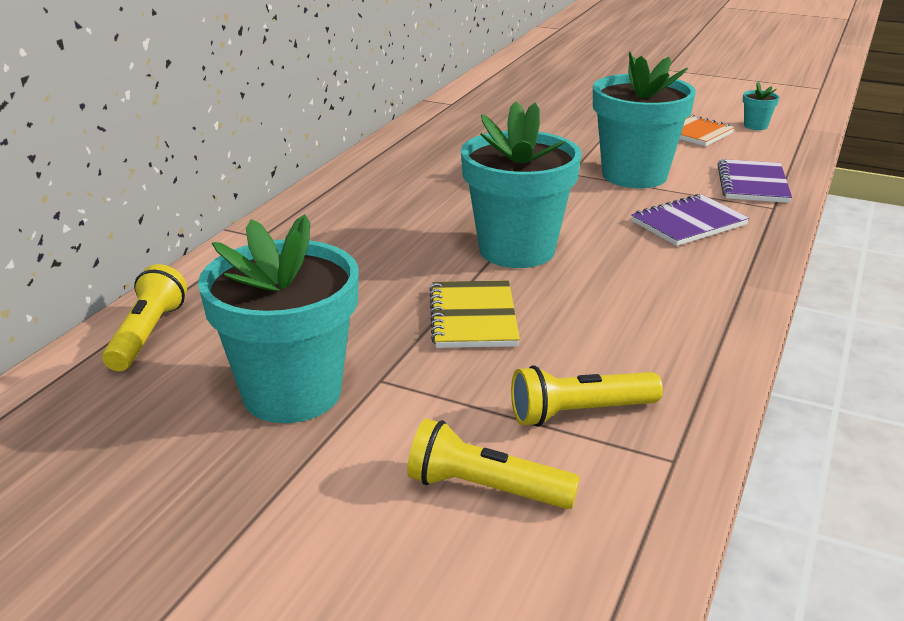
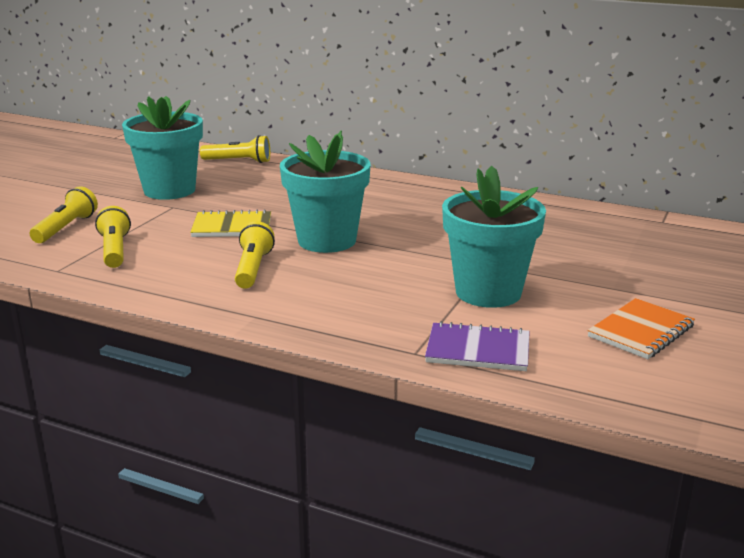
camera: 90 degrees right, 5 degrees down
(616, 293) = (253, 268): none -> yellow flashlight
(688, 223) = (375, 306): purple notebook -> none
(755, 126) = (687, 381): turquoise flower pot -> none

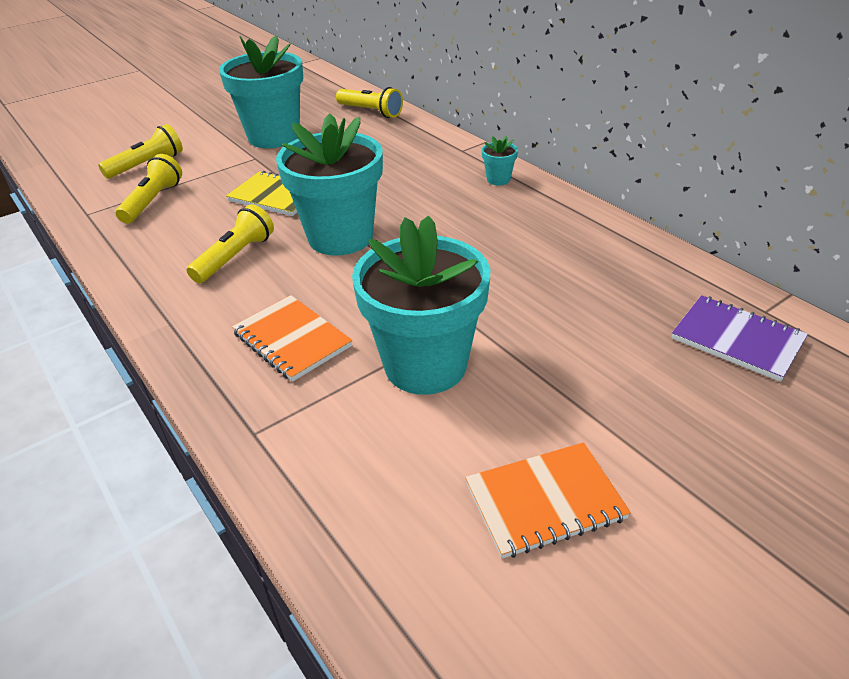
camera: 30 degrees right, 15 degrees up
(372, 302) = (292, 340): none -> orange notebook
(406, 187) = (498, 179): none -> turquoise flower pot
(478, 350) = (320, 455): purple notebook -> purple notebook (737, 340)

